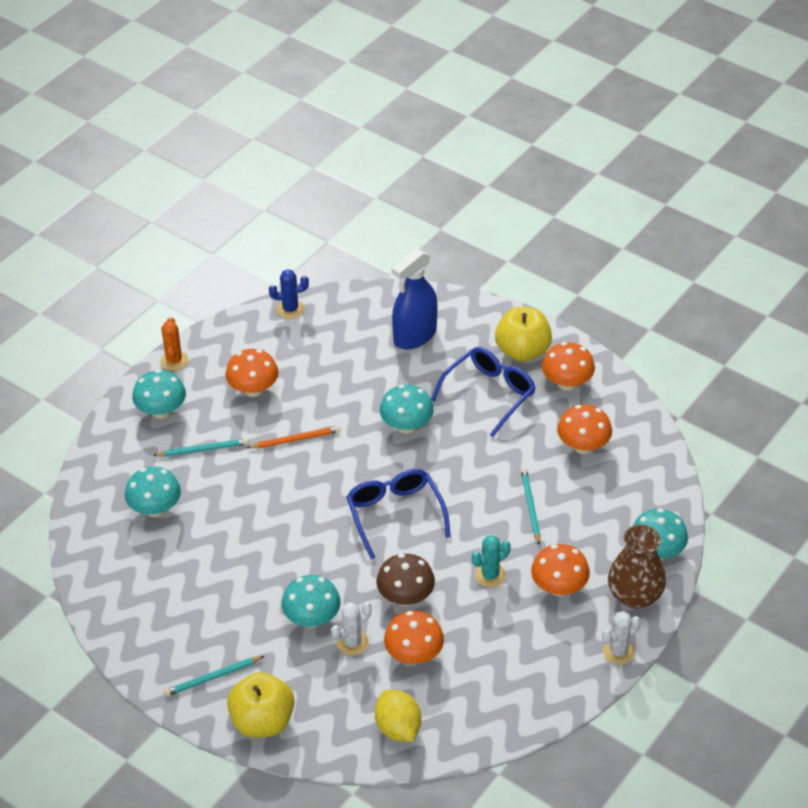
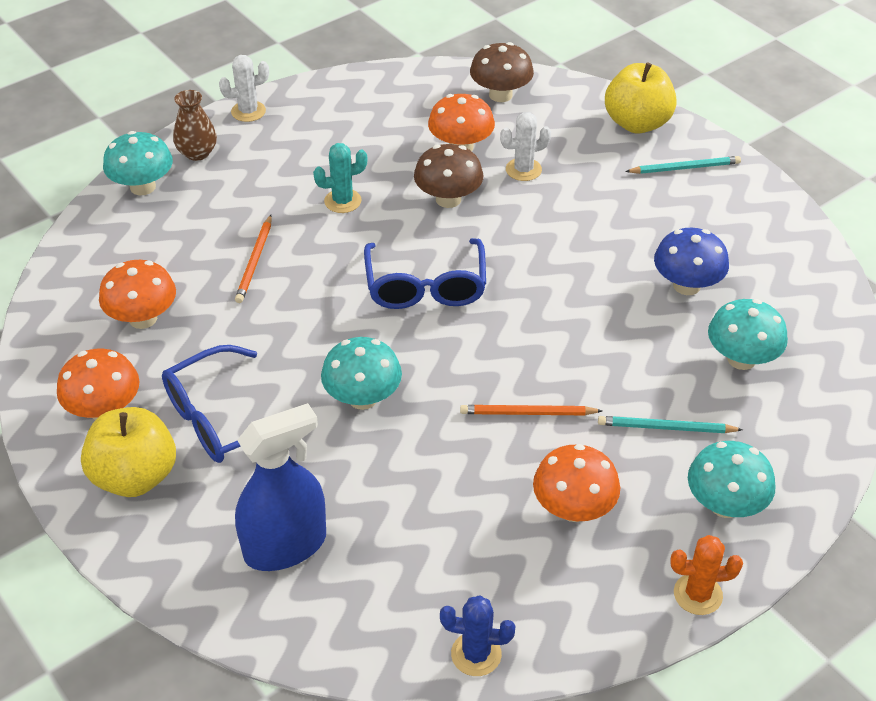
camera: 165 degrees left, 0 degrees up
(174, 361) = (698, 594): orange cactus -> orange cactus turned 75 degrees clockwise
(200, 559) = (686, 285): none -> blue mushroom
(312, 618) = (562, 199): turquoise mushroom -> none
(398, 728) = (500, 95): yellow lemon -> brown mushroom
(530, 506) = (255, 261): turquoise pencil -> orange pencil
(559, 587) = (273, 175): orange mushroom -> none
(634, 595) = (197, 153): brown vase -> brown vase, size x0.66

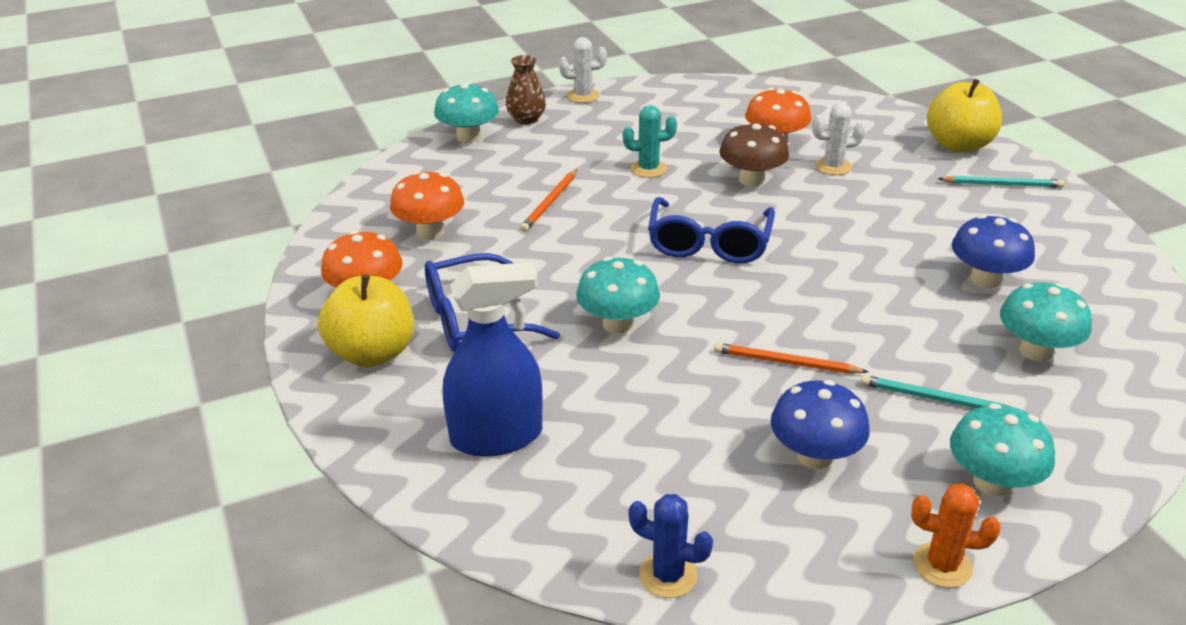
camera: 15 degrees right, 10 degrees down
(500, 95) = (825, 109): brown mushroom -> none
(573, 508) = (814, 456): orange mushroom -> blue mushroom

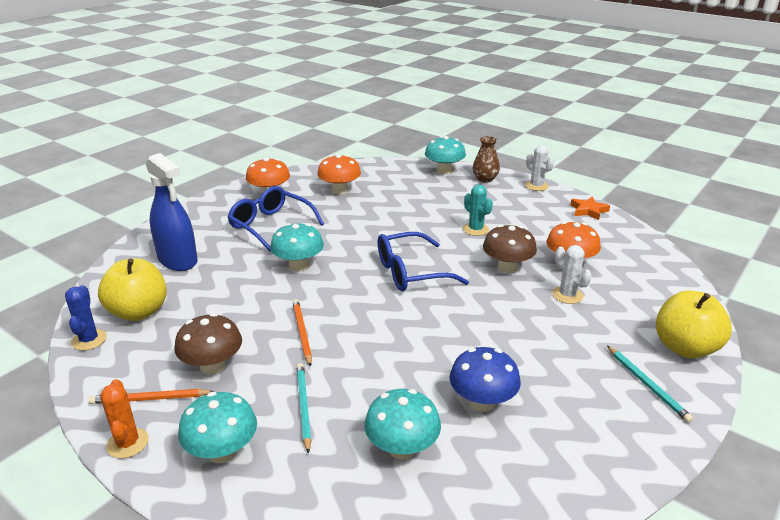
camera: 60 degrees right, 5 degrees down
(372, 353) = (224, 210): yellow apple -> yellow apple (139, 312)
(550, 203) = (402, 212): orange pencil -> orange pencil (150, 399)
(674, 90) = (588, 211): none -> orange star
(814, 456) = (212, 366): blue mushroom -> brown mushroom

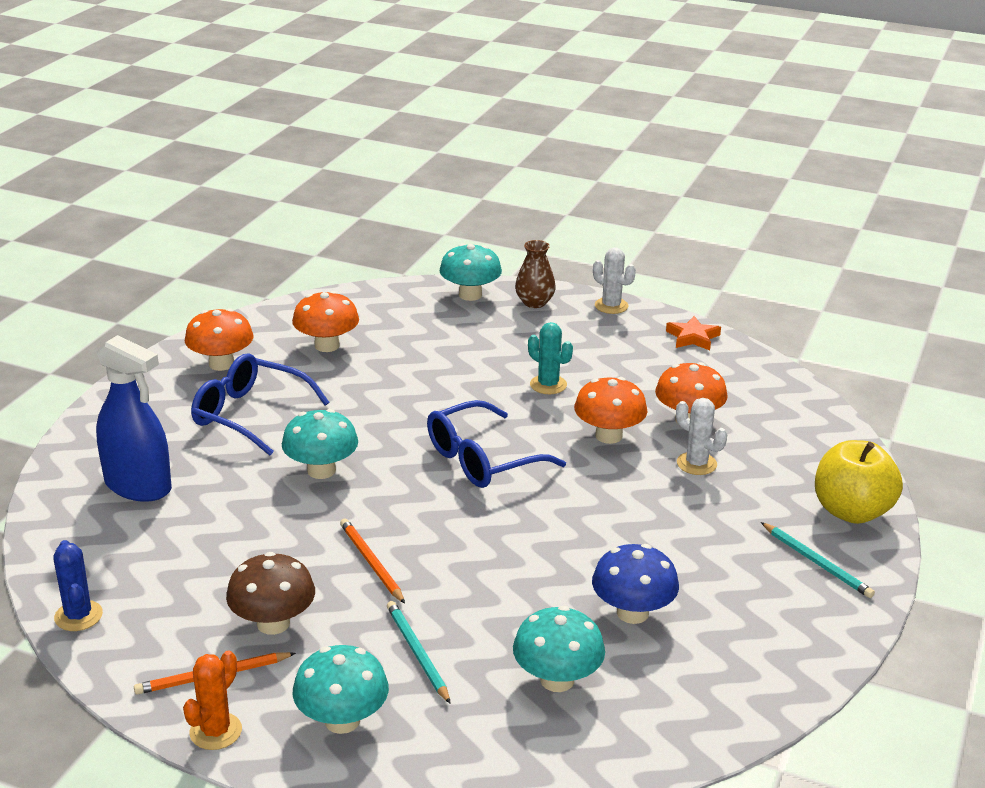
camera: 15 degrees left, 0 degrees up
(127, 443) = (215, 731): orange cactus -> orange cactus turned 60 degrees clockwise
(139, 312) = (126, 568): yellow apple -> none
(507, 267) = (608, 436): brown mushroom -> orange mushroom

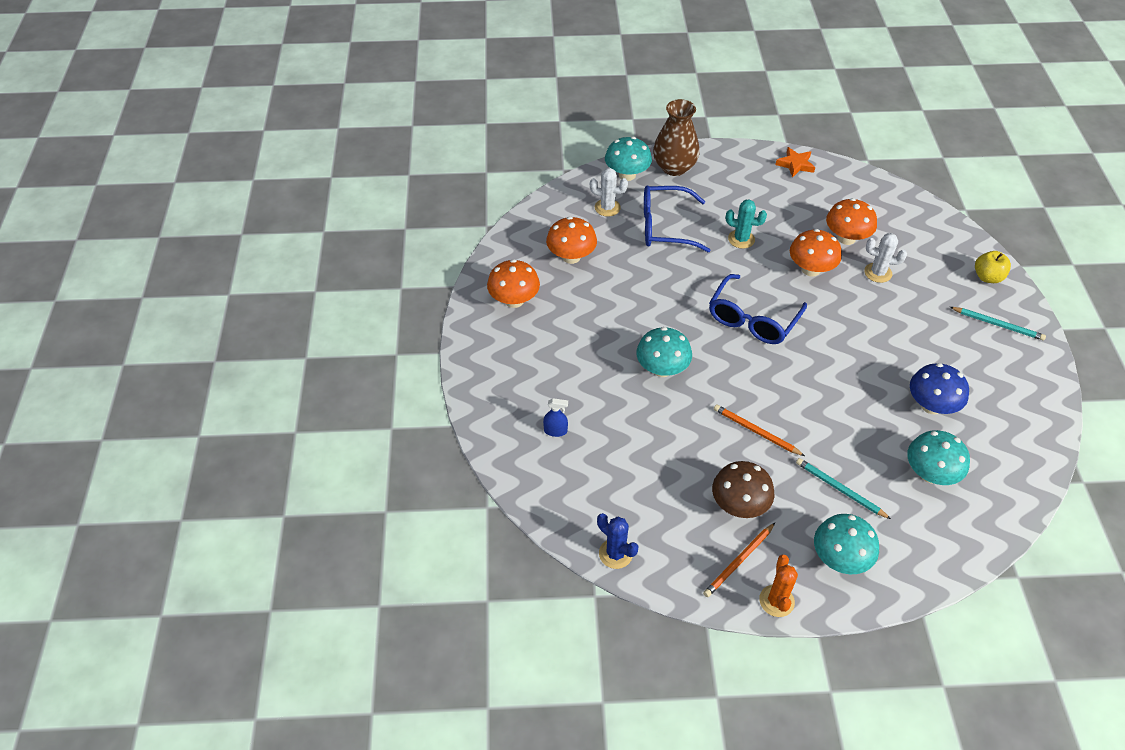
camera: 25 degrees left, 20 degrees up
(138, 486) = (555, 431): blue spray bottle -> blue spray bottle, size x0.41
(249, 414) = (573, 339): blue glasses -> blue glasses (665, 227)
(534, 302) = (674, 167): brown vase -> brown vase, size x1.52
(611, 306) = (725, 153): white cactus -> white cactus (607, 208)
(851, 511) = (987, 277): yellow apple -> yellow apple, size x0.60

